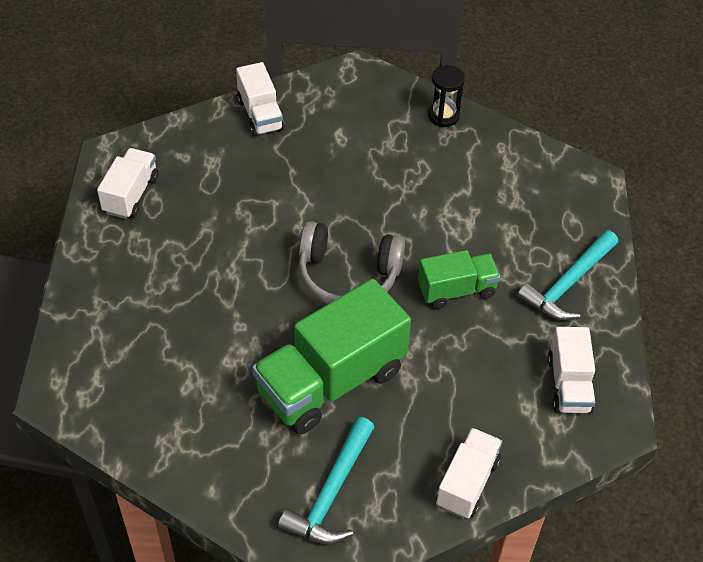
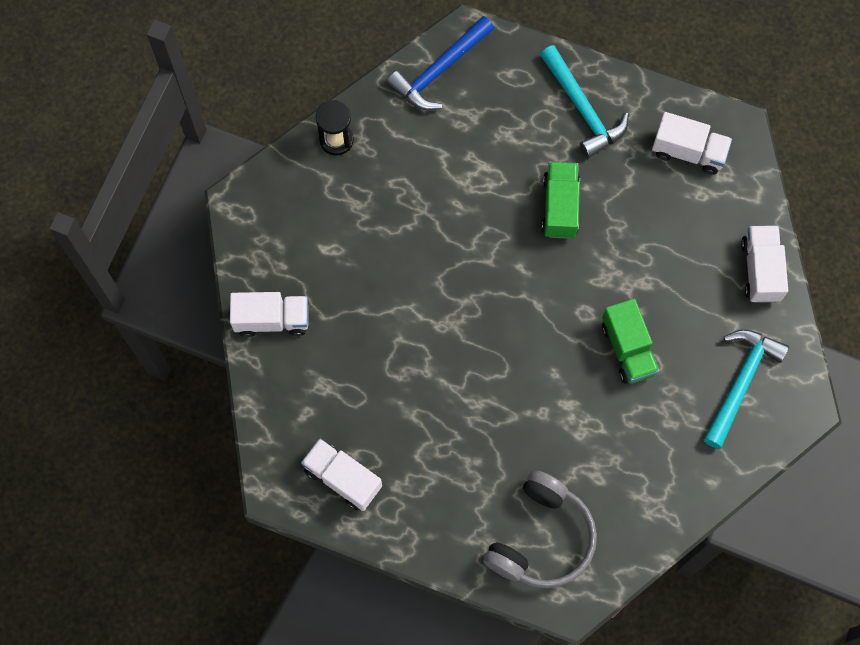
camera: 70 degrees left, 20 degrees up
(331, 381) = (628, 349): green truck -> green truck, size x0.54
(331, 493) = (740, 383): turquoise hammer -> turquoise hammer turned 105 degrees counterclockwise
(348, 275) = (513, 297): grey headphones -> grey headphones (541, 538)
(467, 483) = (760, 270): white truck -> white truck turned 45 degrees clockwise
(548, 168) = (439, 70): none -> blue hammer

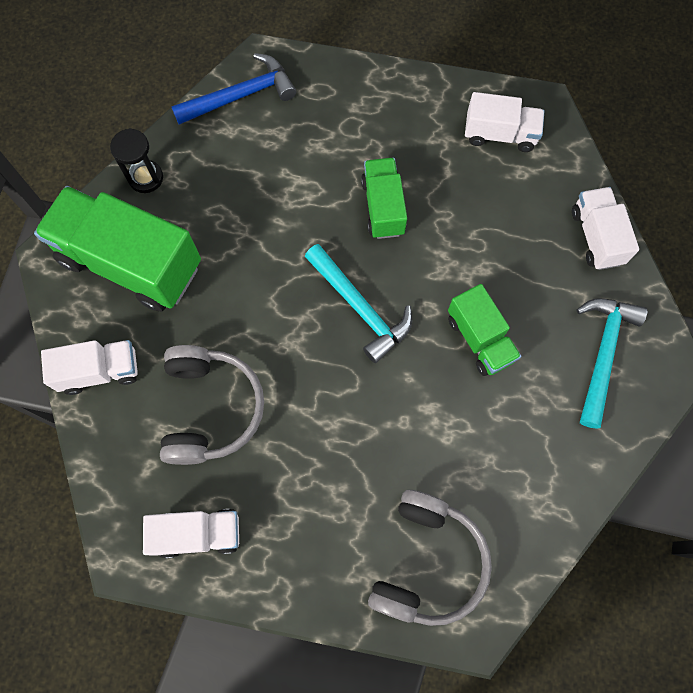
camera: 10 degrees left, 0 degrees up
(312, 222) = (130, 263): none -> green truck
(342, 478) = (198, 533): white truck -> white truck turned 150 degrees clockwise
(368, 371) = (210, 408): none -> grey headphones
(439, 70) = (240, 96): blue hammer -> blue hammer turned 150 degrees counterclockwise
(582, 108) = (388, 110): turquoise hammer -> turquoise hammer (360, 307)

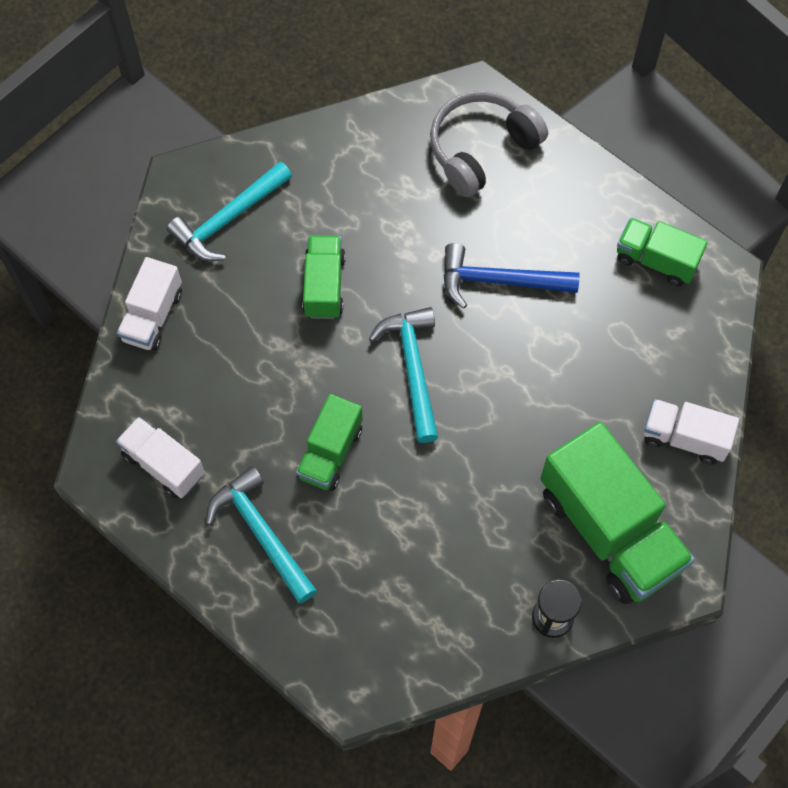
camera: 150 degrees left, 5 degrees down
(198, 533) = (656, 260): white truck -> green truck
(210, 408) = (597, 352): grey headphones -> none
(240, 96) = (401, 662): blue hammer -> blue hammer (499, 281)
(394, 126) = (261, 533): none -> turquoise hammer

